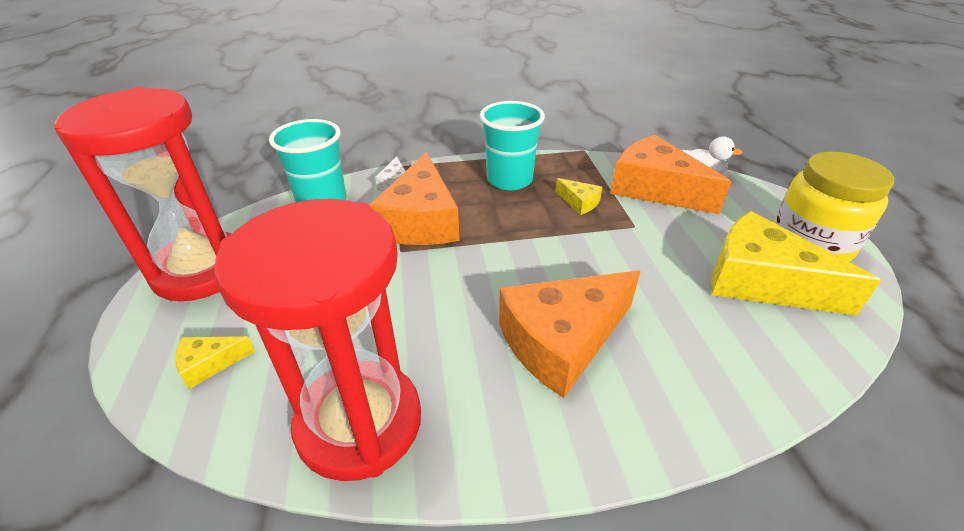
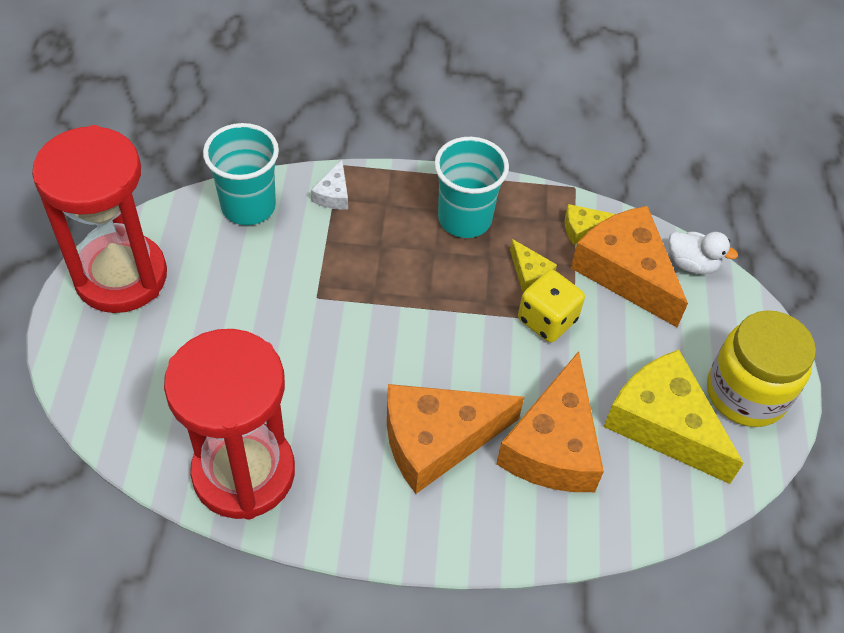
camera: 10 degrees right, 15 degrees up
(210, 364) = (128, 387): yellow cheese -> yellow cheese (583, 228)
(421, 220) = (347, 260): orange cheese -> orange cheese (553, 445)
(612, 228) = (547, 320): none -> yellow dice

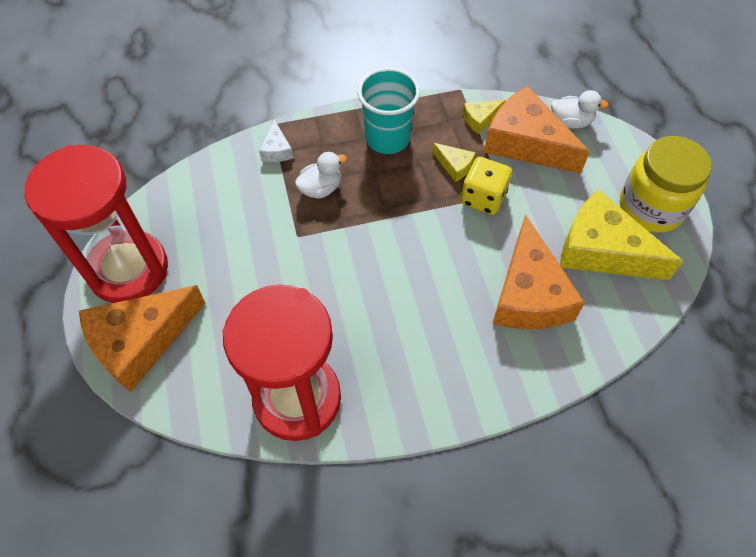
camera: 15 degrees left, 5 degrees up
(248, 206) = (211, 180): turquoise cup -> none
(365, 252) = (321, 188): none -> white duck
(437, 440) = (439, 320): orange cheese -> orange cheese (140, 341)

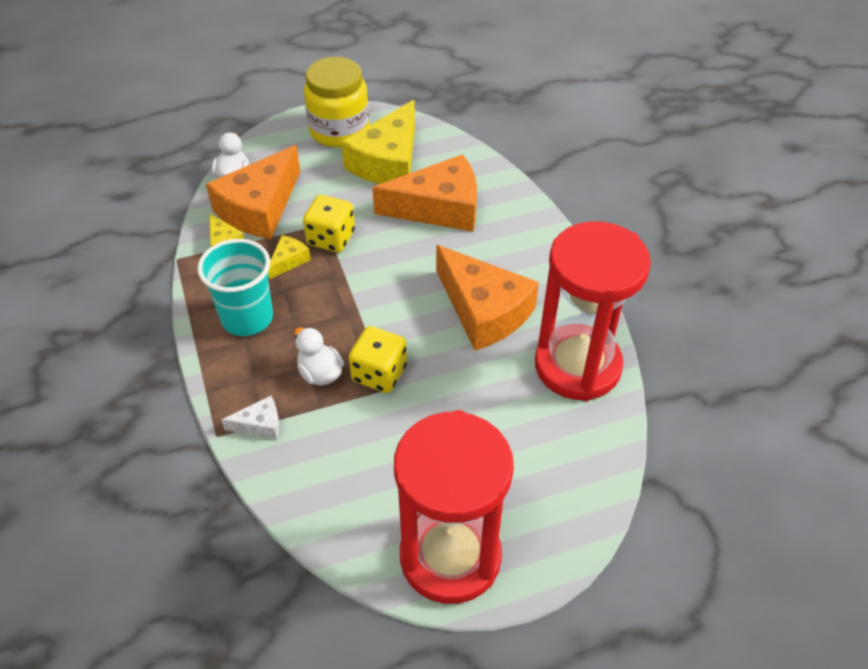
camera: 95 degrees left, 10 degrees down
(140, 341) = (544, 520): orange cheese -> orange cheese (483, 310)
(314, 230) = (379, 374): none -> yellow dice

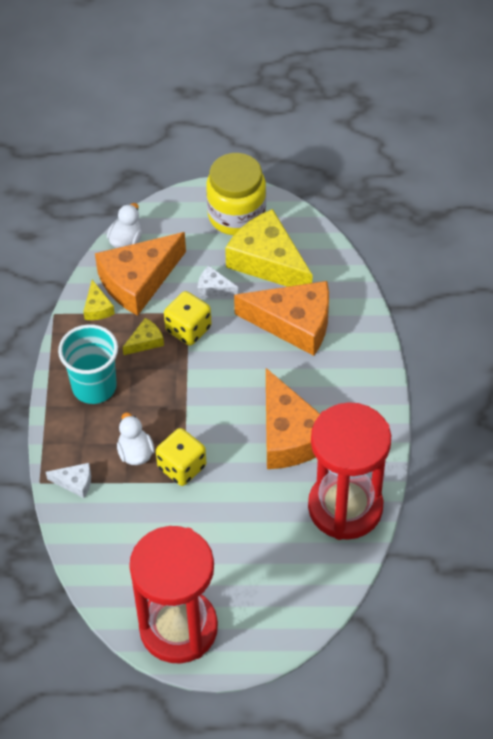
camera: 20 degrees right, 5 degrees up
(342, 196) = (214, 288): none -> white cheese
(388, 161) = (268, 261): yellow cheese -> yellow cheese turned 90 degrees clockwise

